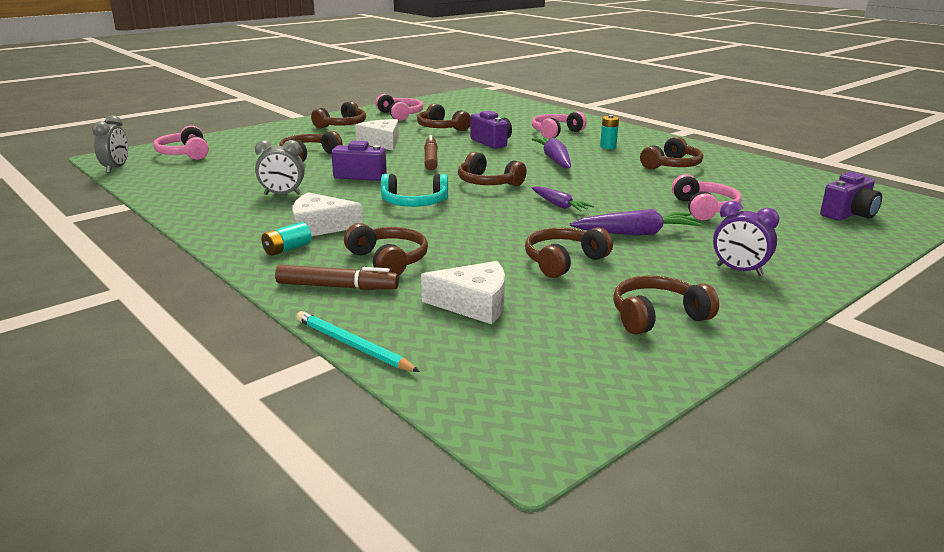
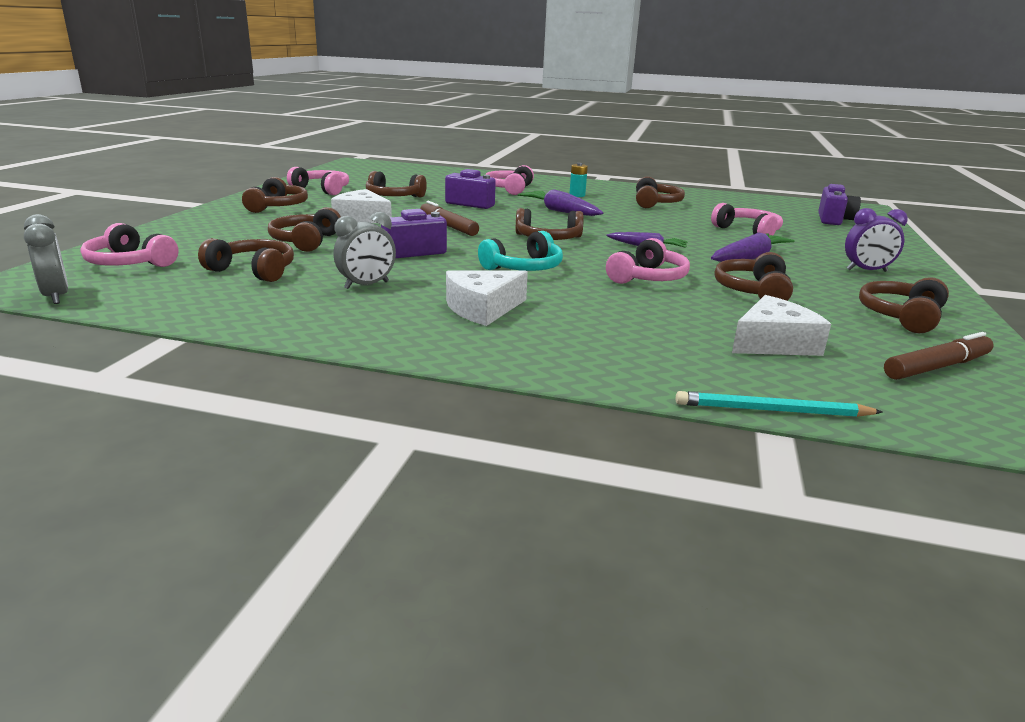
camera: 35 degrees left, 0 degrees up
(287, 249) = (500, 338): turquoise battery -> none
(337, 287) = (633, 361): brown marker -> brown marker (937, 367)
(388, 261) = (622, 325): brown headphones -> brown headphones (254, 271)
(496, 231) = (648, 278): none -> pink headphones

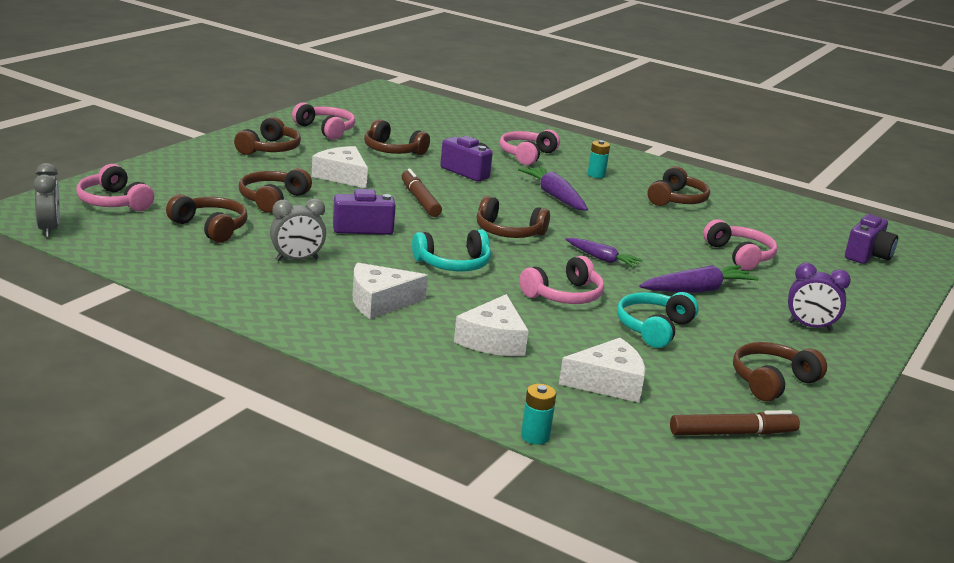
camera: 15 degrees right, 0 degrees up
(626, 324) = (493, 340): none -> white cheese
(752, 291) = (653, 328): brown headphones -> turquoise headphones
(772, 410) = (535, 436): turquoise pencil -> turquoise battery

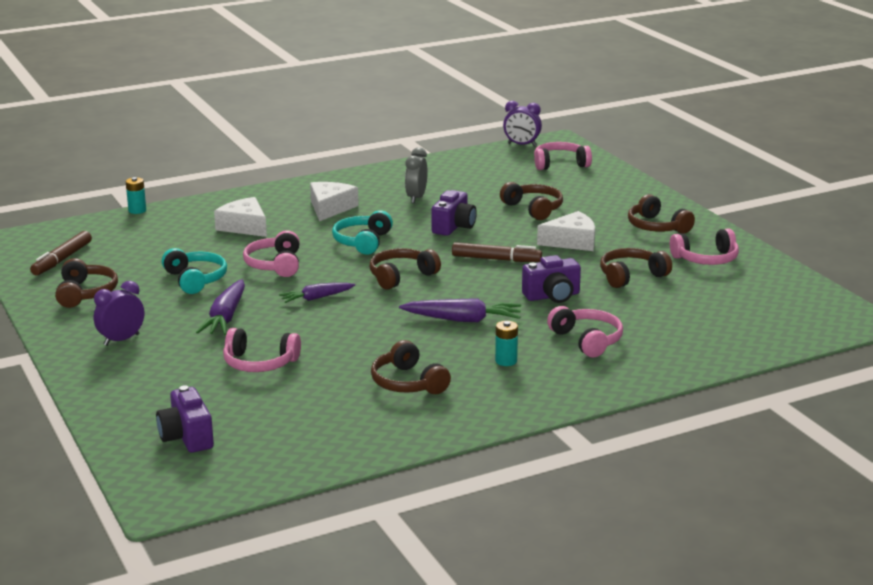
camera: 125 degrees right, 0 degrees up
(49, 230) = (522, 145): grey clock -> purple clock
(211, 227) = (492, 183): brown headphones -> none
(608, 383) = (156, 243): white cheese -> none

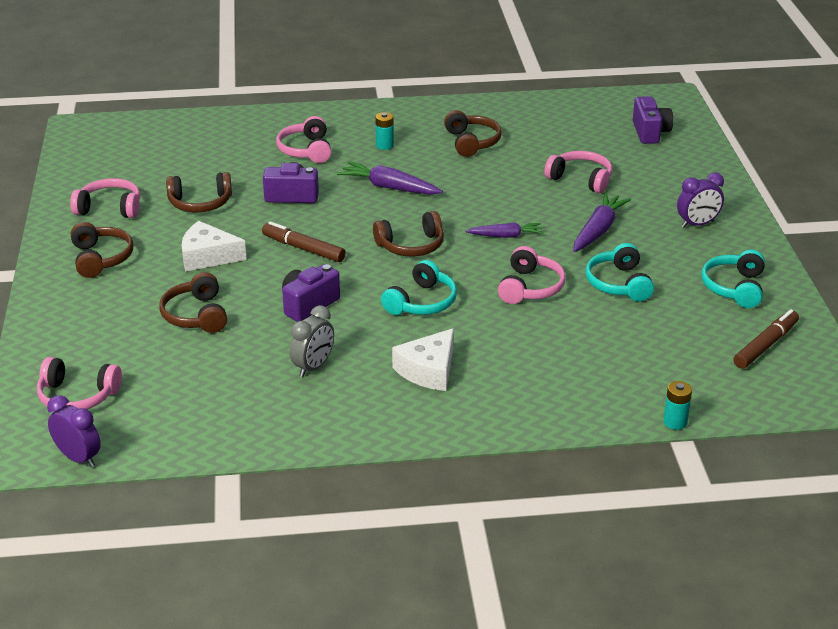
camera: 160 degrees left, 10 degrees up
(86, 293) = (734, 288): brown headphones -> turquoise headphones
(244, 227) = (545, 358): white cheese -> none

